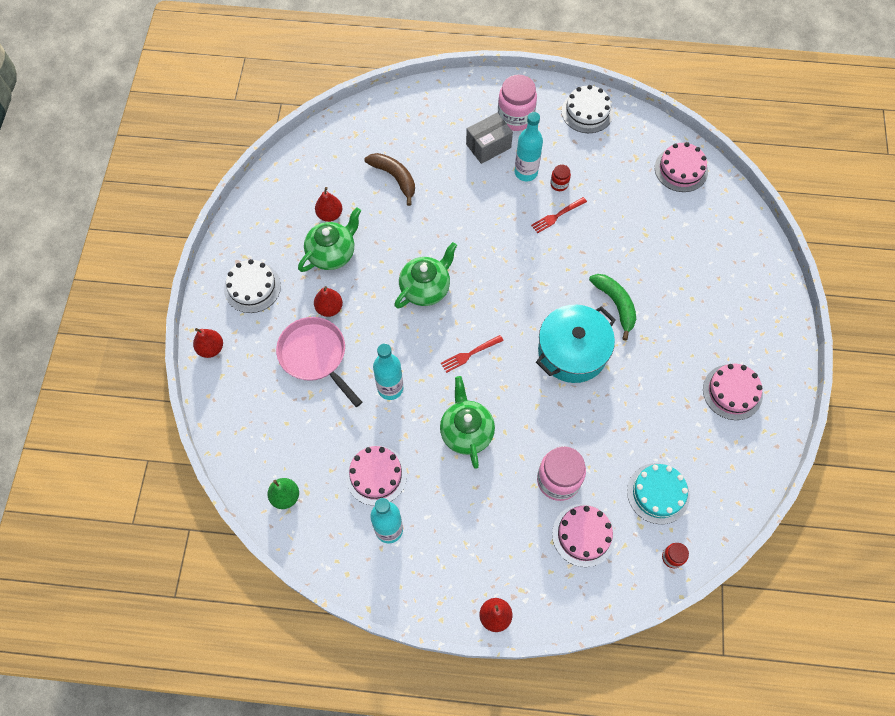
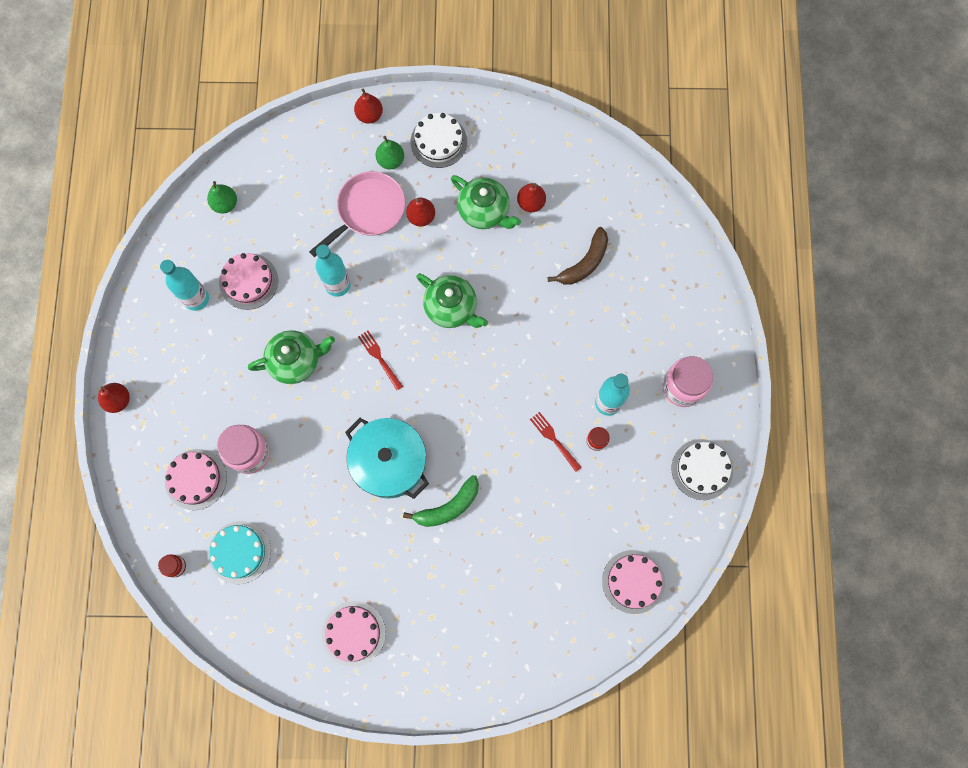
camera: 85 degrees right, 10 degrees up
(265, 332) = (391, 160): none -> green pear
(488, 146) = (639, 359): grey box -> none

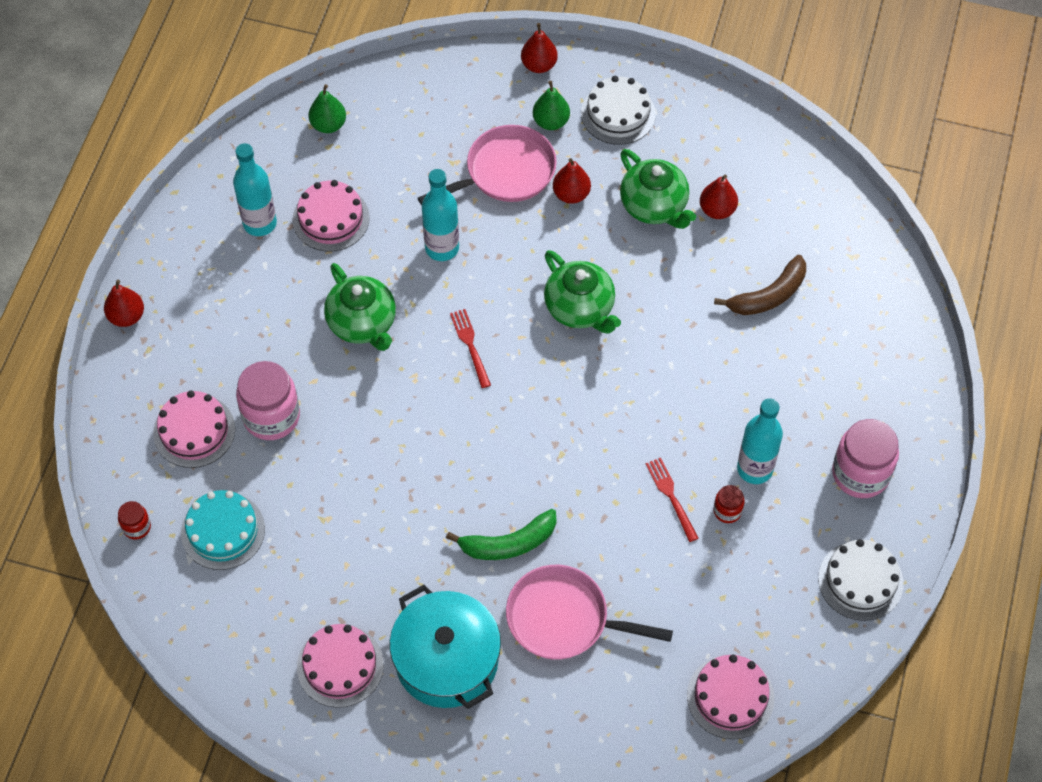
camera: 15 degrees right, 15 degrees down
(296, 361) = (363, 324): green teapot -> green teapot turned 60 degrees clockwise
(389, 462) = (447, 471): turquoise pot -> turquoise pot (447, 660)
(503, 554) = (564, 619): none -> pink pan

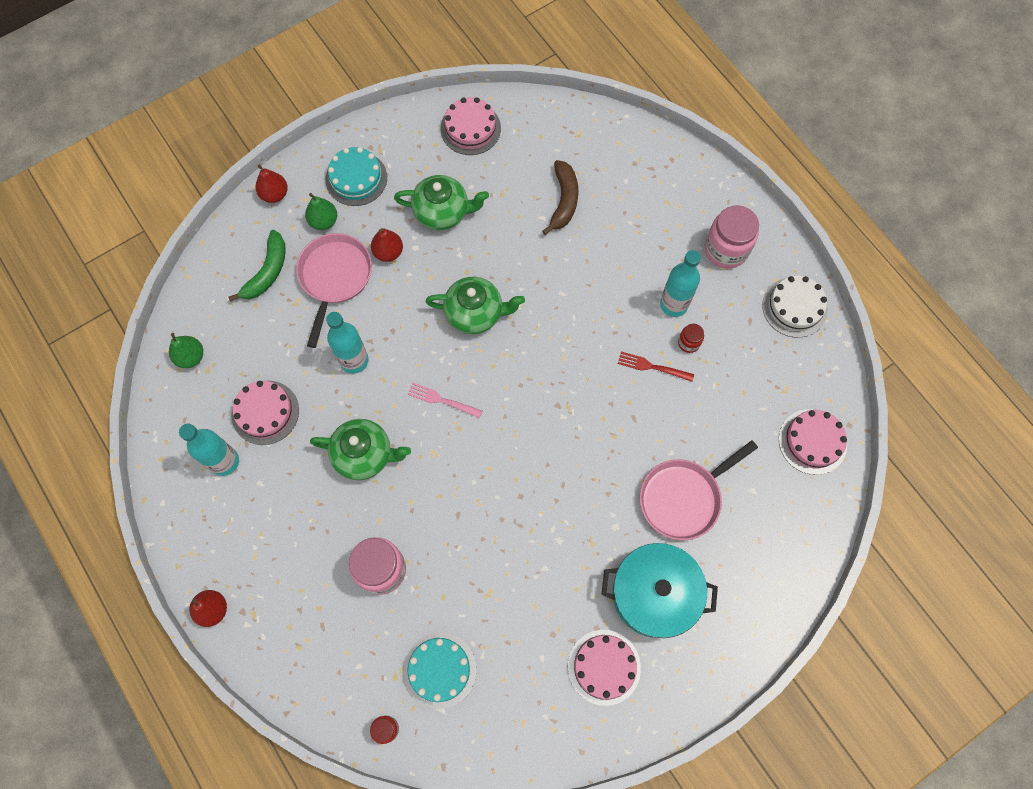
camera: 50 degrees left, 10 degrees up
(194, 431) = (346, 631): pink cake -> pink cake (470, 128)
(470, 345) = (442, 400): red fork -> pink fork
(508, 543) = (604, 489): green banana -> green banana (267, 272)
(618, 113) = (356, 178): white cake -> turquoise cake
(717, 210) = (478, 180): red pear -> none

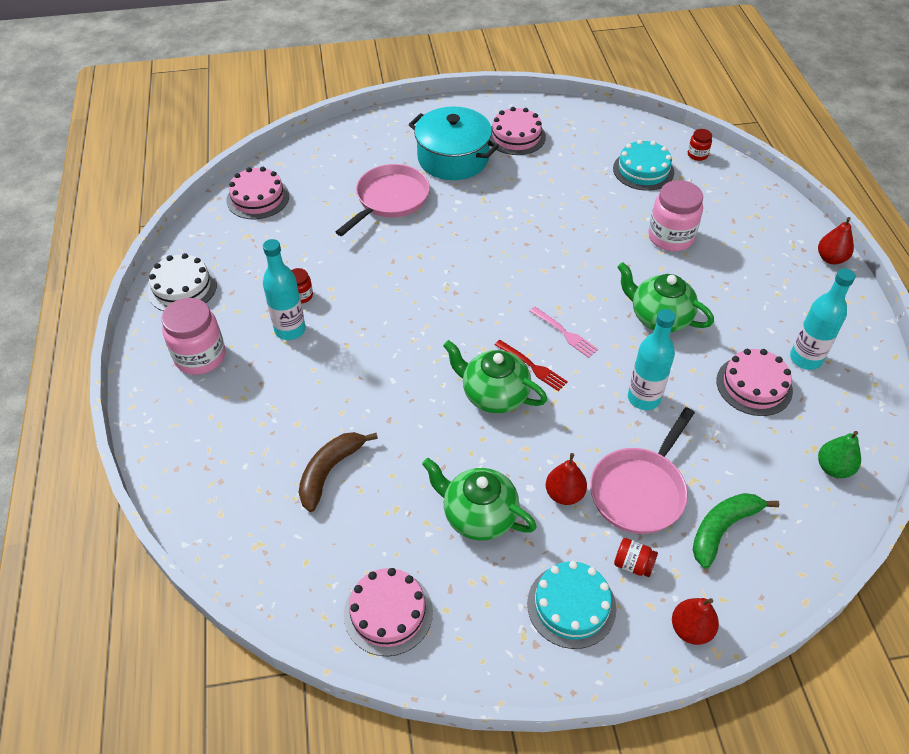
camera: 155 degrees left, 20 degrees down
(324, 221) = (633, 564): green pear -> red jar
(652, 367) = (348, 290): red fork -> red fork (532, 366)
(683, 497) = (389, 200): pink pan -> pink pan turned 45 degrees counterclockwise

